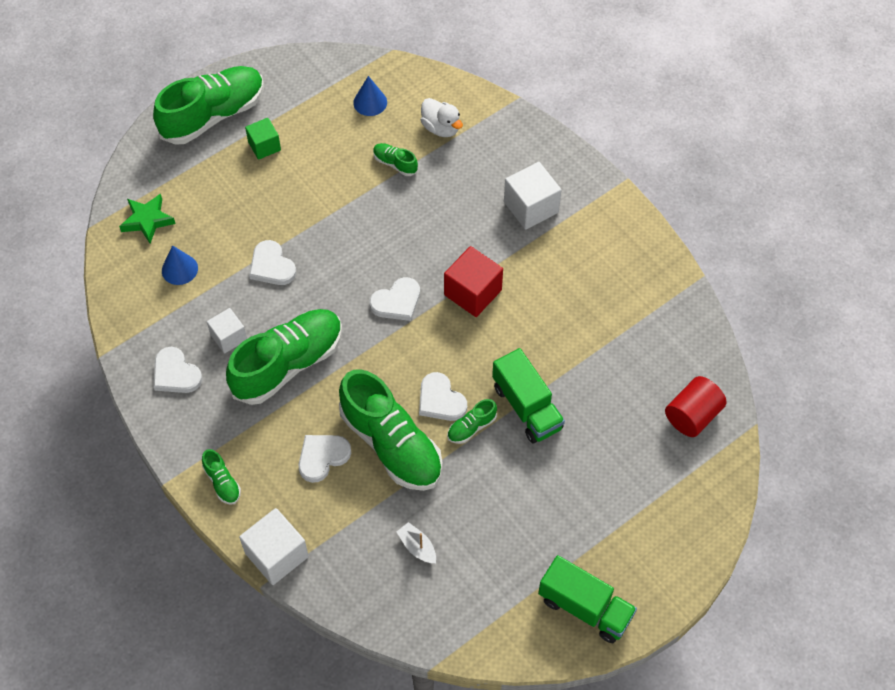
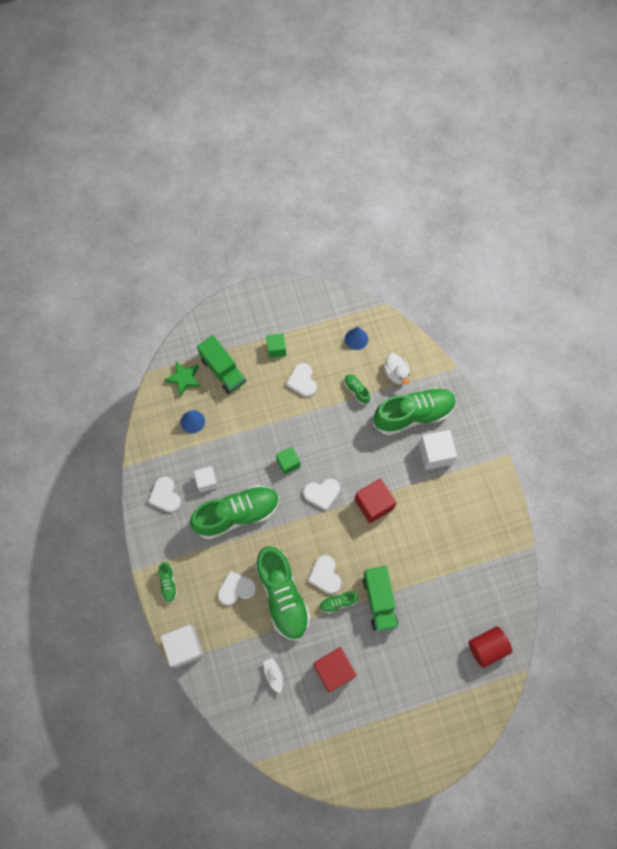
camera: 20 degrees right, 10 degrees up
(213, 115) = (251, 315): green shoe -> green shoe (413, 415)
(271, 266) = (251, 439): white heart -> white heart (302, 381)
(335, 279) = (288, 463): none -> green cube
(498, 512) = (334, 670): none -> red cube
(585, 607) = (365, 759): green truck -> green truck (223, 371)

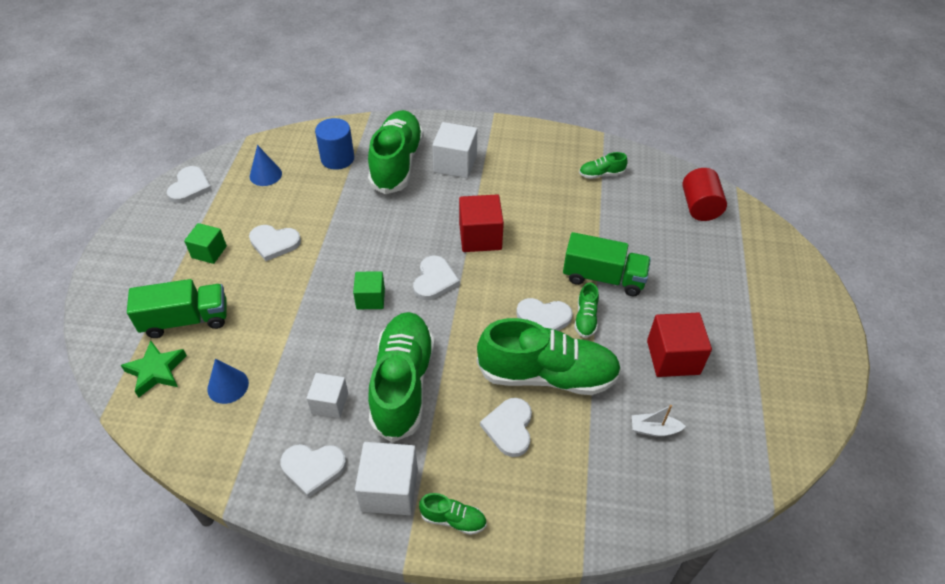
camera: 65 degrees left, 20 degrees down
(184, 647) = (565, 535): white cube -> white cube (389, 489)
(321, 302) = (190, 187): none -> white heart
(356, 391) = (329, 199): green shoe -> green shoe (601, 174)
(396, 374) = (337, 158): white duck -> blue cylinder

